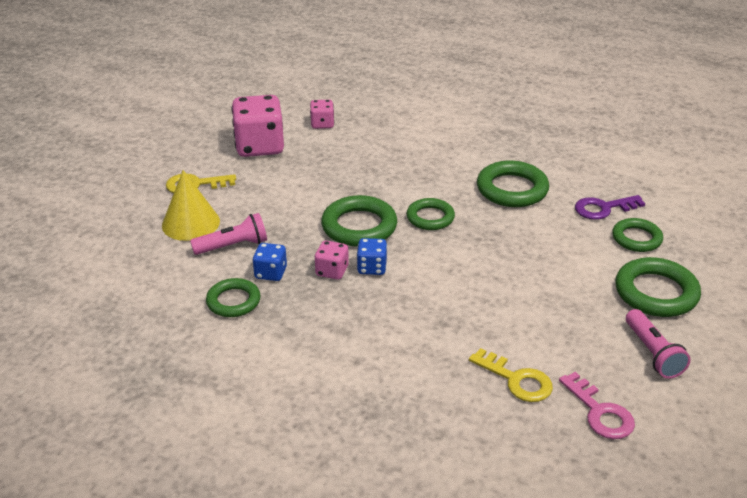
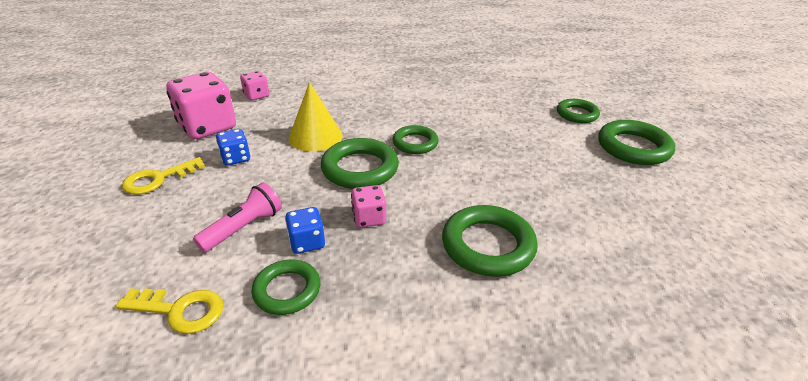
camera: 30 degrees left, 0 degrees up
(191, 223) = (177, 219): yellow cone -> yellow cone (315, 136)
(372, 268) = (404, 202): blue dice -> blue dice (236, 158)
(512, 189) = (457, 105): green ring -> green ring (488, 245)
(516, 380) = (626, 259): yellow key -> yellow key (180, 310)
(600, 412) = (716, 261): pink key -> none
(603, 208) = (533, 100): purple key -> none
(653, 353) = (687, 194): pink flashlight -> none

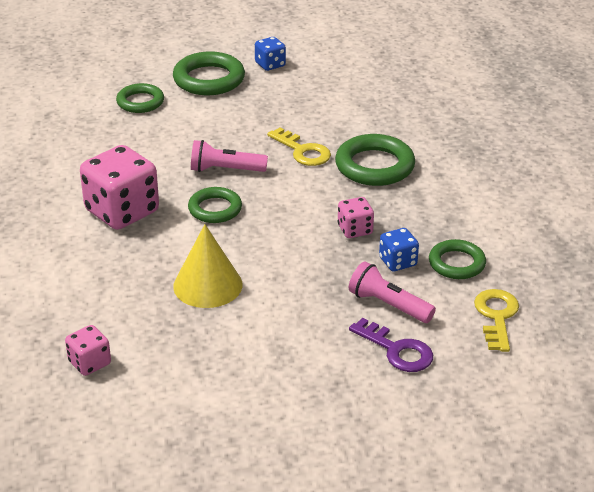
camera: 95 degrees left, 0 degrees up
(158, 179) = (320, 395): yellow key -> yellow key (303, 151)
(179, 226) = (397, 350): none -> purple key
(208, 127) = (190, 389): pink dice -> pink dice (122, 212)
(236, 158) = (266, 341): blue dice -> blue dice (270, 65)
(360, 168) = (273, 243): green ring -> none
(474, 150) = (225, 170): none -> pink flashlight

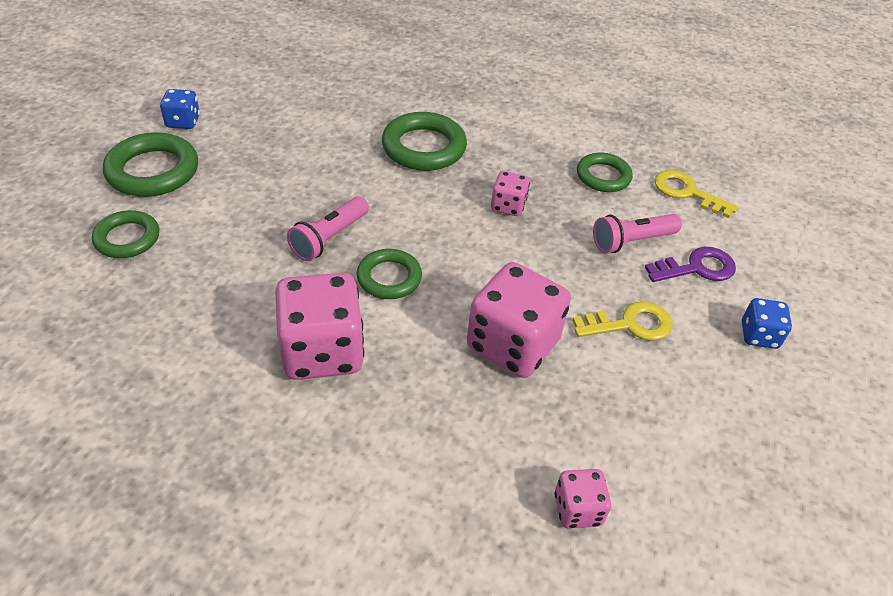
camera: 60 degrees left, 10 degrees up
(208, 285) = (512, 344): yellow cone -> pink dice
(303, 151) = (354, 175): yellow key -> yellow key (630, 324)
(397, 262) = (575, 206): blue dice -> blue dice (759, 335)

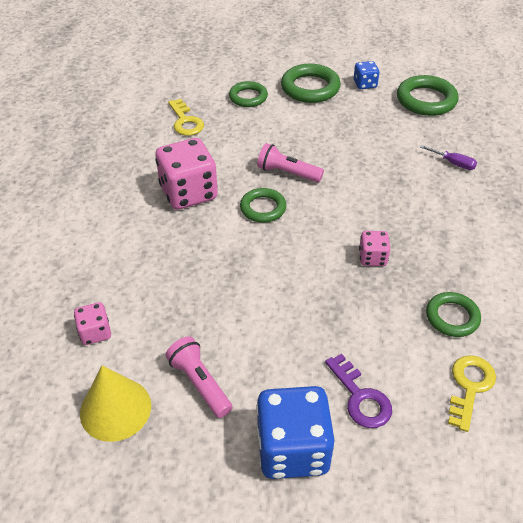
camera: 80 degrees right, 0 degrees up
(379, 104) = (453, 163): none -> purple screwdriver
(424, 147) = (415, 198): green ring -> green ring (426, 100)
(512, 344) = (224, 281): pink dice -> none
(630, 324) = (270, 350): yellow key -> yellow key (185, 121)
(631, 242) = (371, 345): pink flashlight -> pink flashlight (199, 383)
(707, 497) = (115, 409): none -> yellow cone
(759, 335) = (292, 449): blue dice -> blue dice, size x1.99

